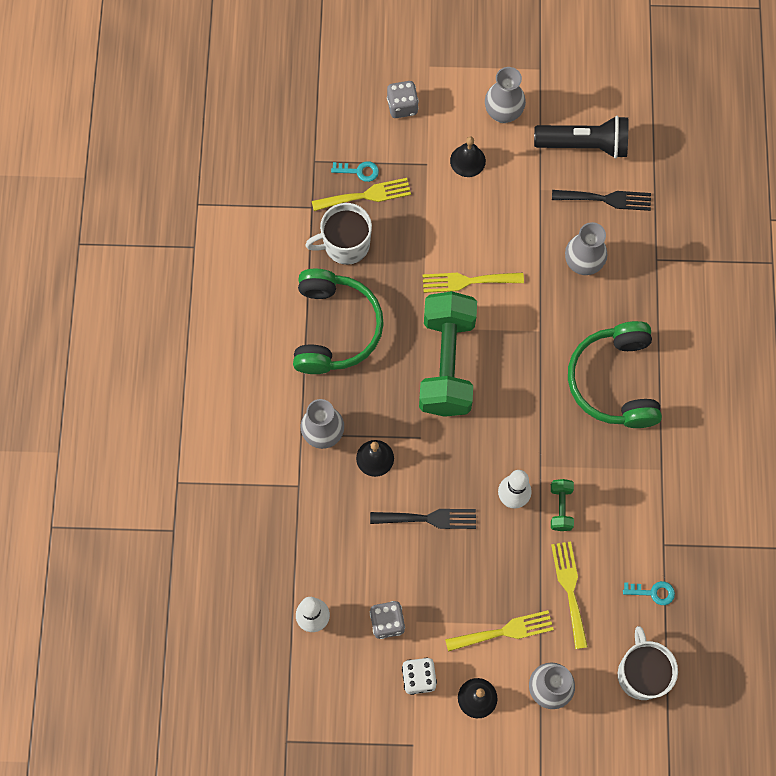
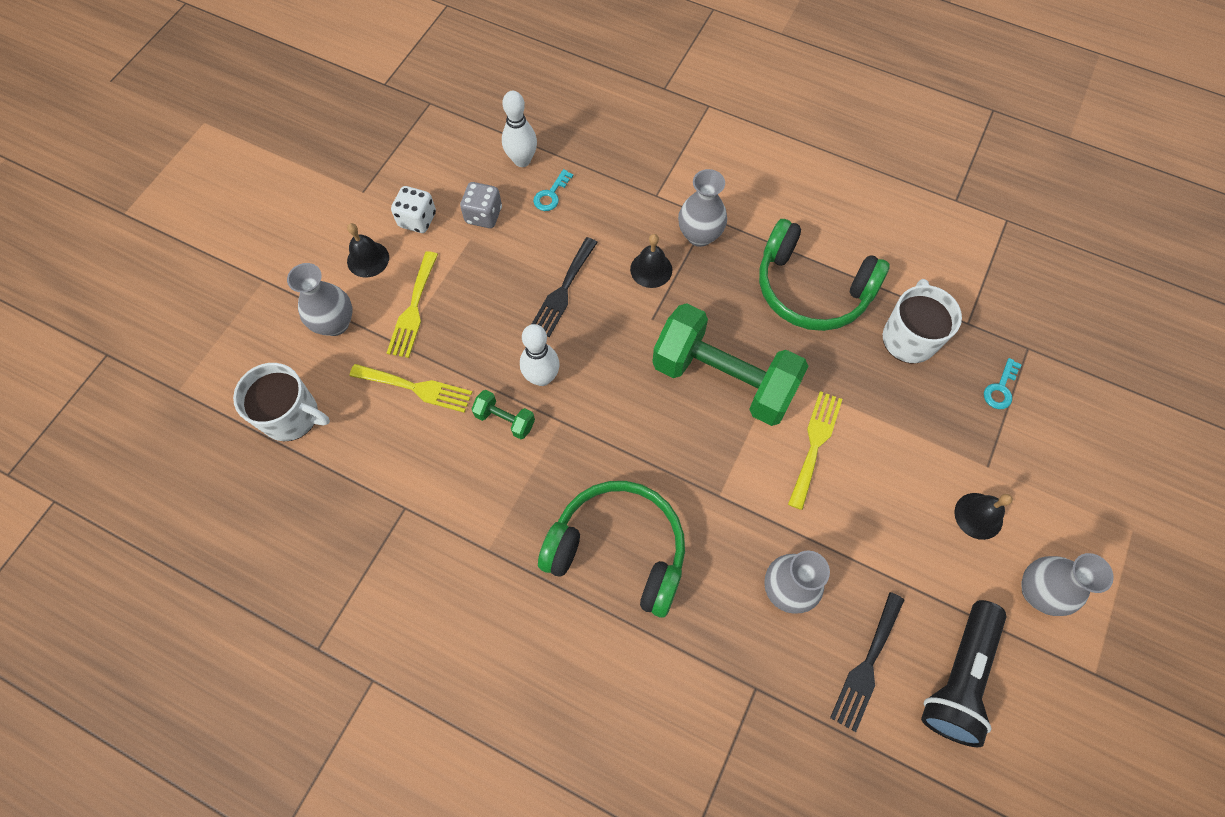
camera: 115 degrees right, 5 degrees down
(366, 195) = (965, 383): yellow fork -> none
(402, 106) = (1079, 472): grey dice -> none
(653, 592) = (362, 469): turquoise key -> turquoise key (551, 194)

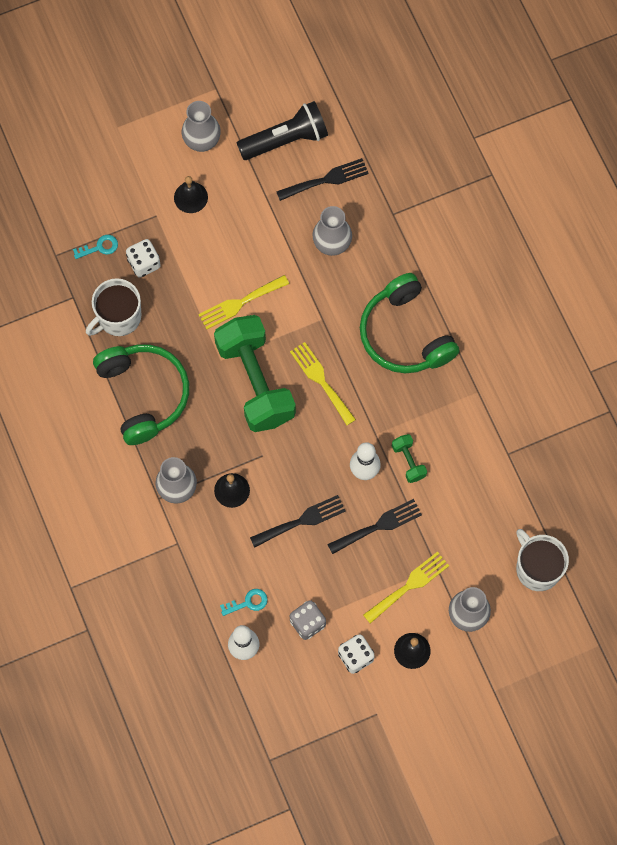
camera: 140 degrees left, 5 degrees up
(416, 388) = (447, 526): yellow fork -> yellow fork (321, 380)
(486, 339) = (378, 526): none -> black fork
(944, 407) = (144, 263): none -> white dice

